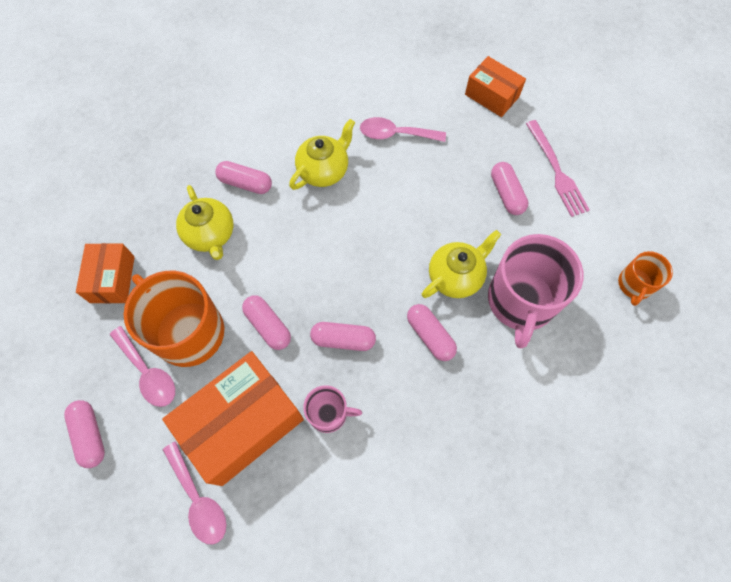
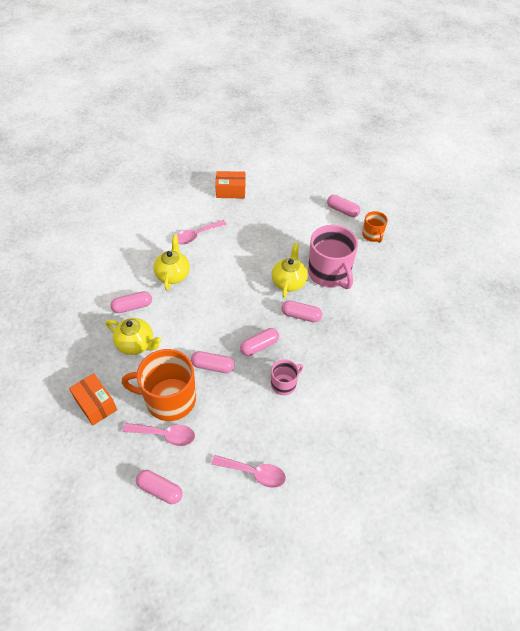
camera: 40 degrees left, 15 degrees down
(243, 423) = (243, 421): orange box -> none
(506, 194) = (279, 231): pink capsule -> pink capsule (342, 211)
(556, 171) = (293, 207): pink fork -> none

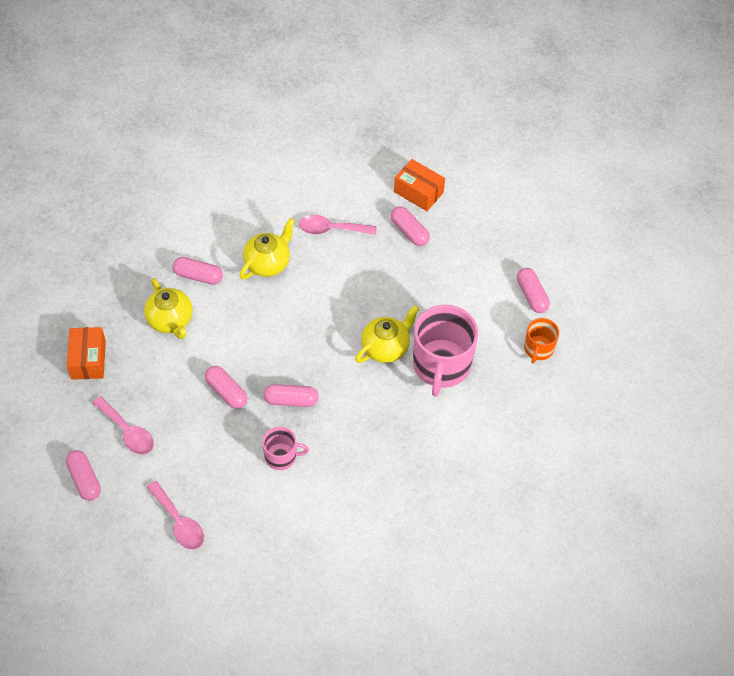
camera: 35 degrees right, 5 degrees up
(169, 399) = (158, 399): orange mug -> none
(301, 316) = (364, 395): pink capsule -> pink capsule (409, 231)

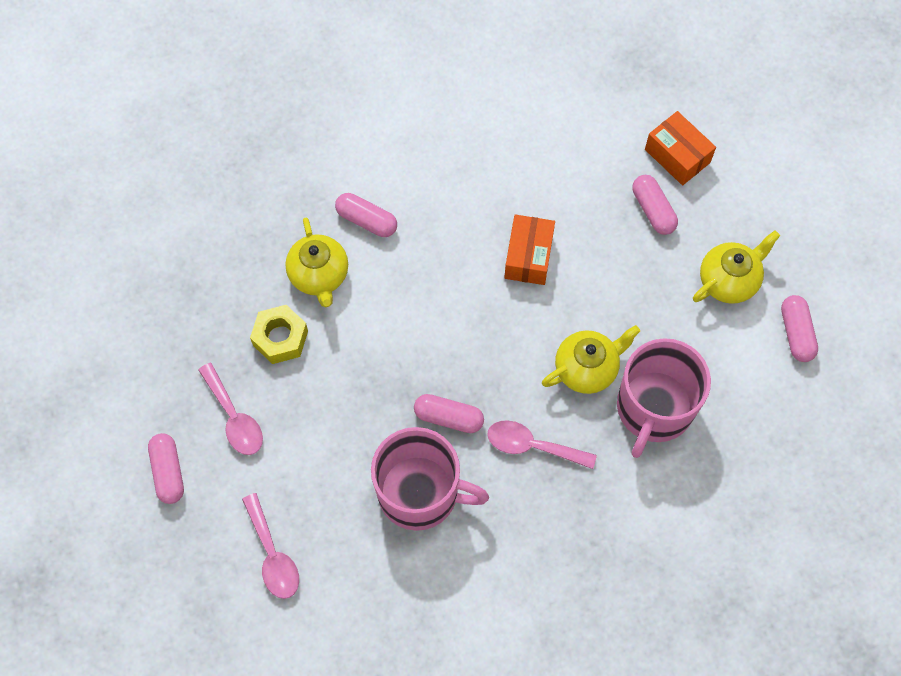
camera: 15 degrees right, 10 degrees up
(88, 359) = (205, 309): orange box -> orange box (528, 256)
(151, 369) = (280, 338): none -> yellow nut
(226, 392) = (369, 389): pink capsule -> none
(268, 263) = (459, 219): yellow teapot -> yellow teapot (729, 280)
(281, 456) = (420, 493): pink mug -> pink mug, size x1.93
(331, 229) = (551, 187): pink spoon -> pink spoon (532, 446)
(538, 349) = (788, 411): orange mug -> none

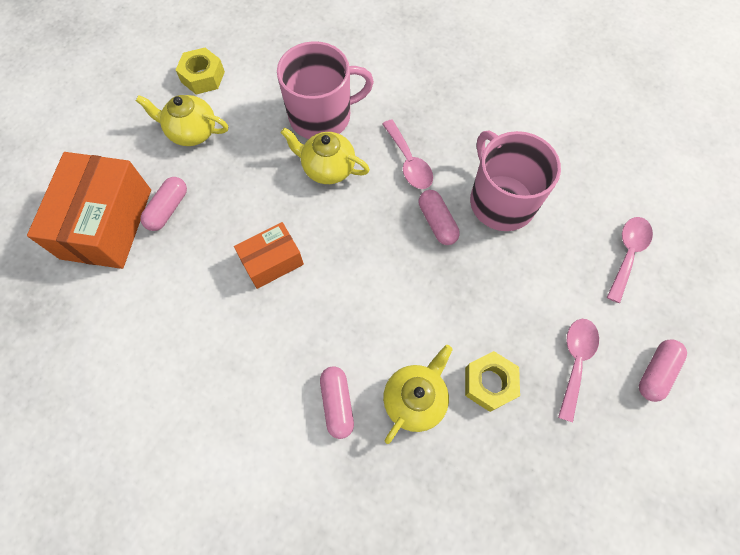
camera: 130 degrees left, 0 degrees up
(677, 156) = (106, 223): orange box -> orange box, size x1.78
(796, 333) = (203, 77): pink capsule -> yellow nut

